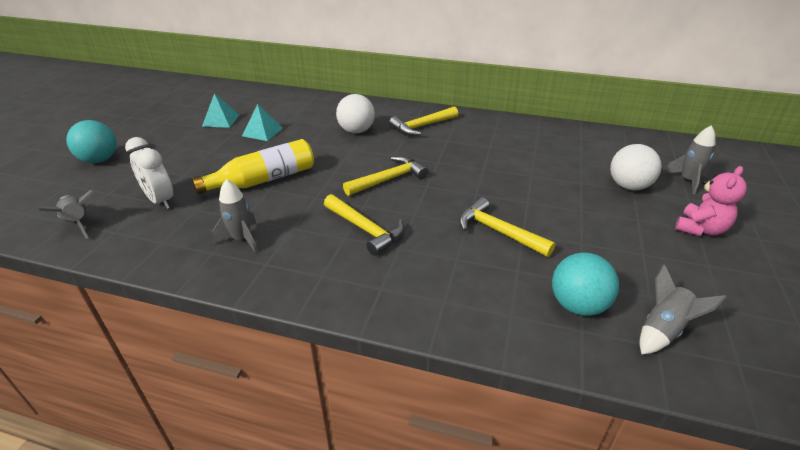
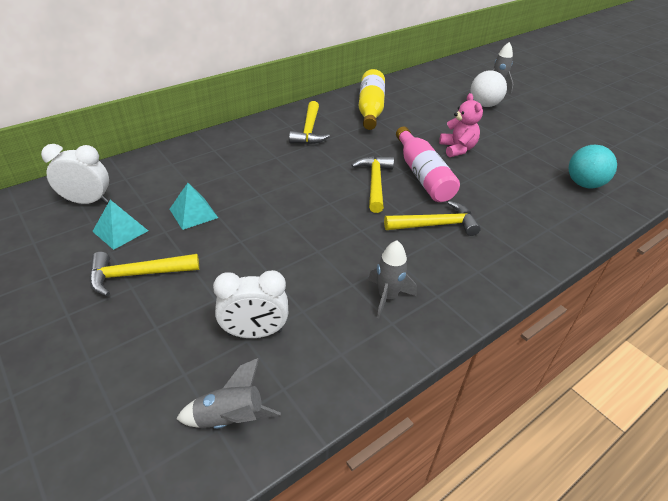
camera: 55 degrees left, 5 degrees up
(100, 160) = (79, 363): turquoise ball -> none
(238, 100) = (87, 201): none -> white clock
(264, 180) = (296, 248): yellow bottle -> yellow bottle (370, 109)
(356, 131) = (271, 162): white ball -> none
(434, 197) = (422, 175): none -> pink bottle
(498, 232) = (490, 172): yellow hammer -> yellow hammer (138, 275)
(663, 330) = (620, 170): grey rocket -> none
(700, 229) = (545, 111): pink teddy bear -> pink teddy bear (457, 149)

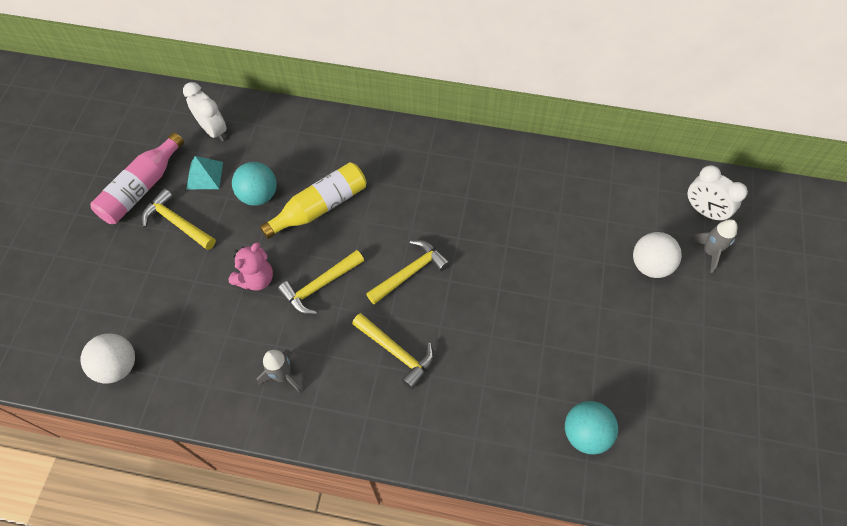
camera: 50 degrees right, 20 degrees up
(193, 213) = (259, 195): turquoise pyramid -> turquoise ball
(230, 418) = (118, 366): grey rocket -> white ball
(254, 332) = (186, 325): white clock -> white clock (703, 211)
(309, 130) = (437, 171): yellow hammer -> yellow hammer (320, 286)
(370, 109) = (526, 184): yellow bottle -> yellow bottle (320, 207)
(422, 175) = (458, 297): pink bottle -> pink bottle (142, 188)
(457, 149) = (533, 296): pink teddy bear -> pink teddy bear (256, 279)

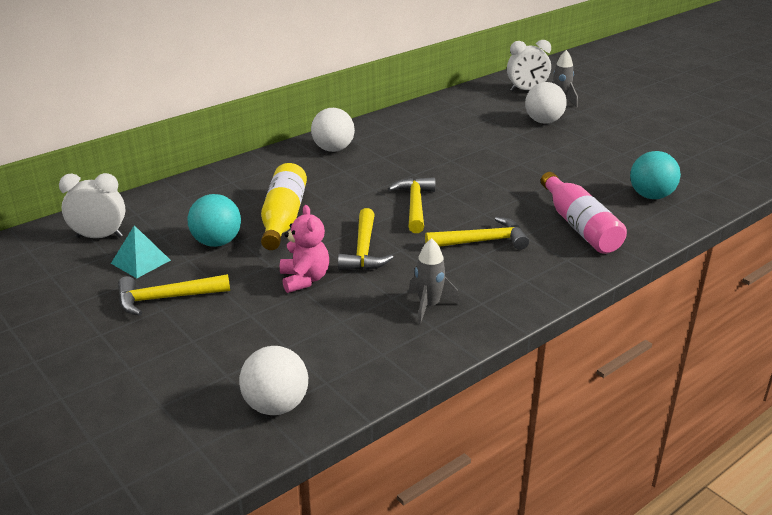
camera: 50 degrees left, 30 degrees down
(142, 188) = (85, 304): pink bottle -> pink bottle (579, 226)
(446, 158) = (333, 149): none -> white ball

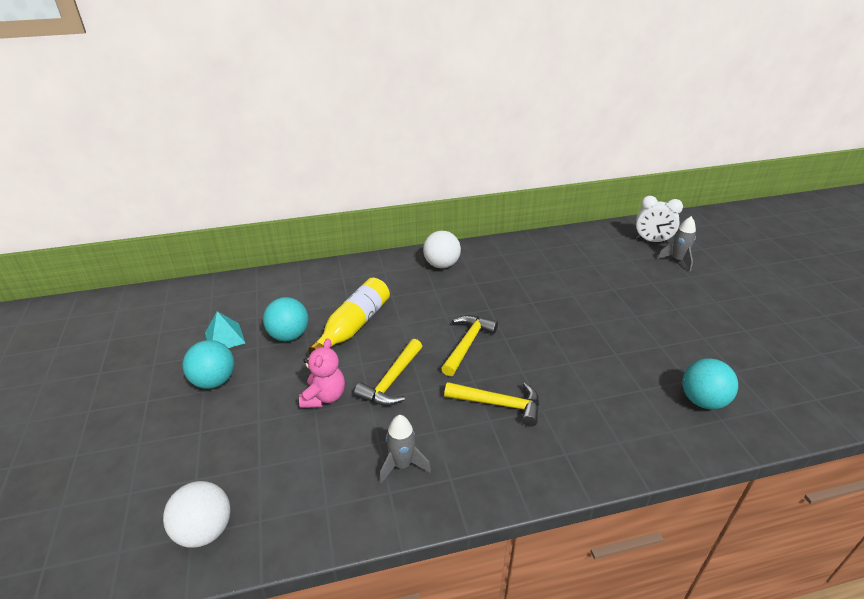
camera: 25 degrees right, 5 degrees up
(99, 237) = (216, 305): white clock -> none
(166, 298) = (214, 381): yellow hammer -> turquoise ball
(543, 121) = (646, 280): white ball -> none
(579, 226) = (604, 416): pink bottle -> none

